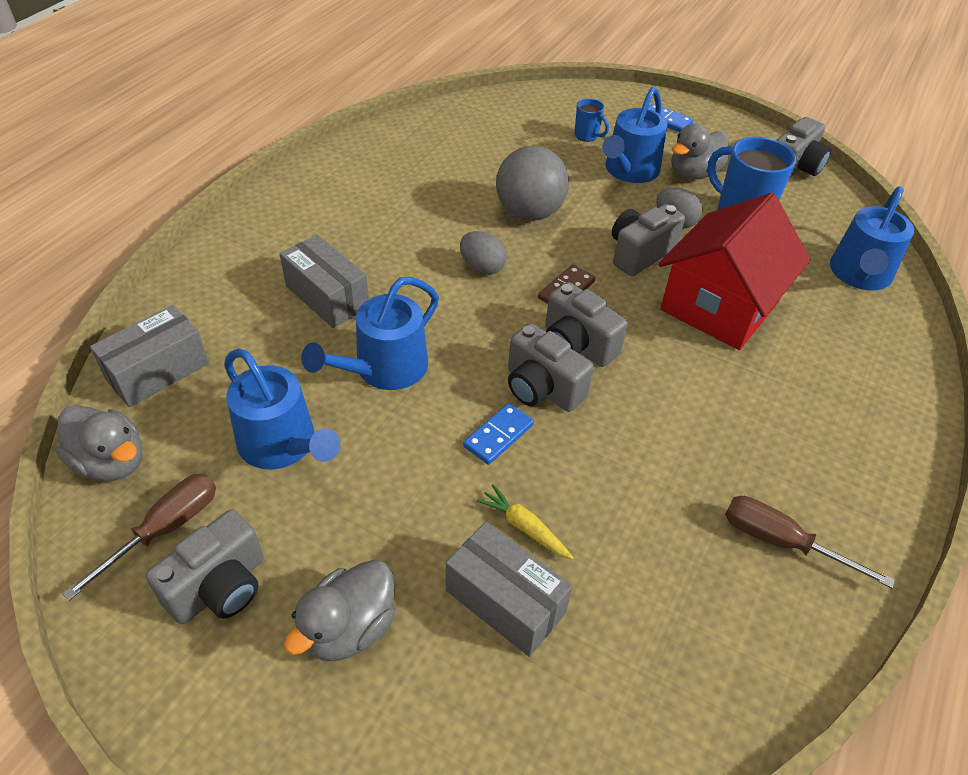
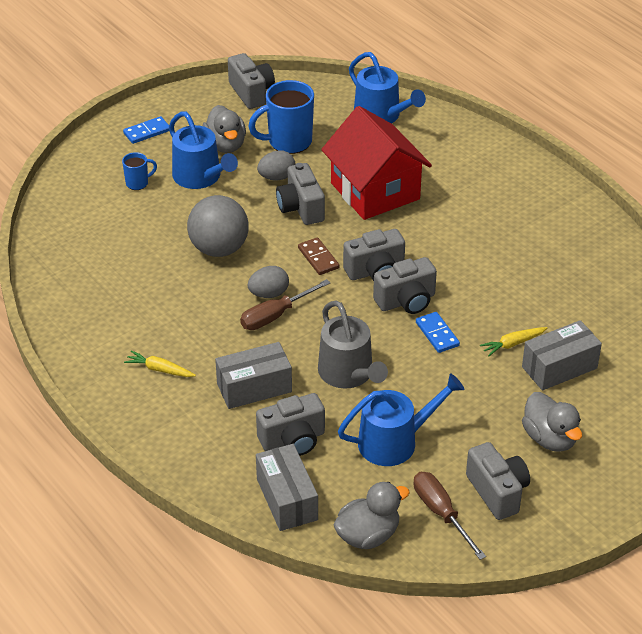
camera: 65 degrees left, 5 degrees down
(255, 350) = (293, 440): none -> grey camera
(325, 223) = (160, 369): none -> yellow carrot
(384, 369) = (348, 374): blue watering can -> grey watering can
(781, 542) = (568, 243): brown screwdriver -> brown screwdriver (275, 315)

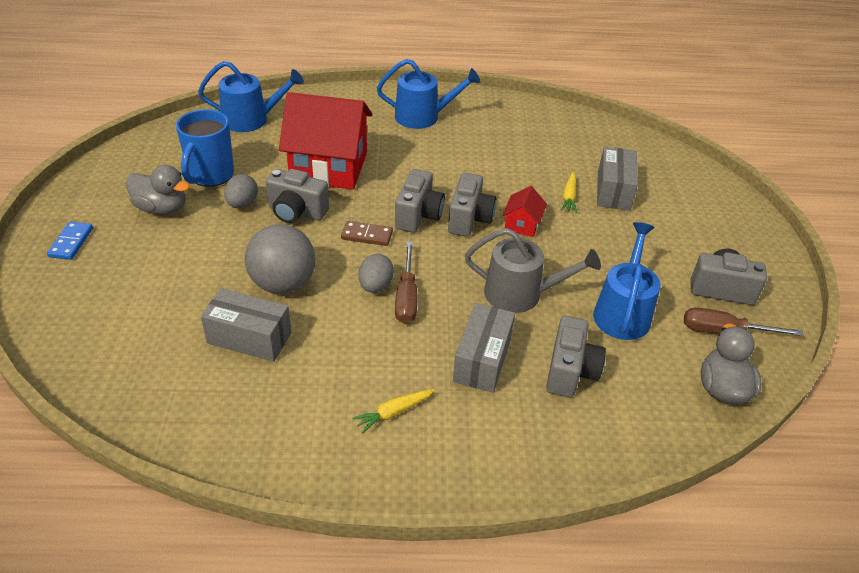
camera: 55 degrees left, 0 degrees up
(138, 183) = (128, 286): blue mug -> none
(200, 177) = (178, 244): blue watering can -> blue watering can (423, 117)
(251, 93) = (123, 161): grey camera -> none
(287, 499) = (642, 417): grey box -> grey box (249, 338)
(437, 334) = (522, 224): blue domino -> red house
(550, 438) = (683, 234): grey duck -> none

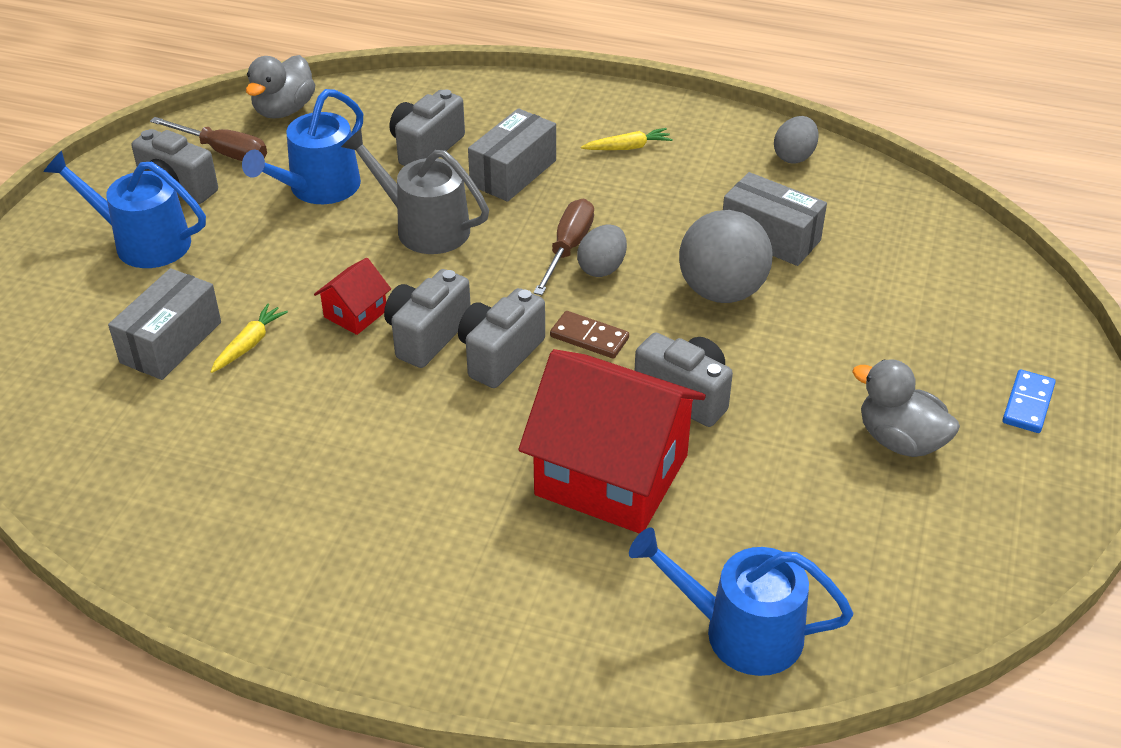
camera: 160 degrees left, 0 degrees up
(210, 175) = (823, 495): blue mug -> none
(242, 204) = (770, 425): grey egg -> grey egg (794, 156)
(423, 117) = (384, 571): blue watering can -> blue watering can (144, 242)

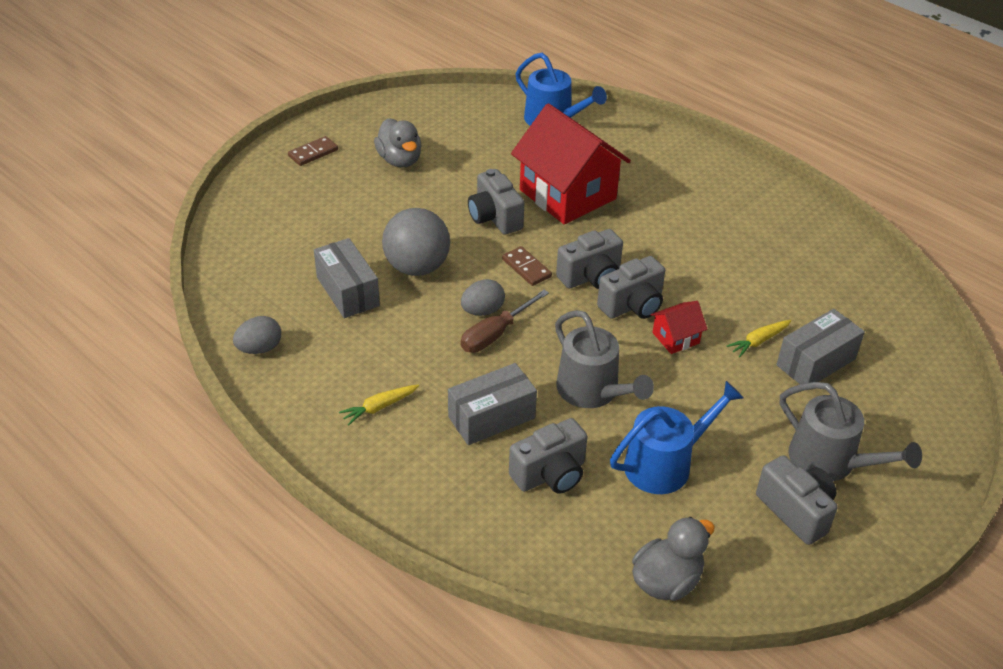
camera: 155 degrees left, 0 degrees up
(144, 242) = (829, 461): blue watering can -> grey watering can
(223, 152) = (741, 544): brown screwdriver -> none
(628, 147) = (379, 407): yellow carrot -> yellow carrot turned 45 degrees counterclockwise
(1027, 404) = (313, 153): blue domino -> brown domino

